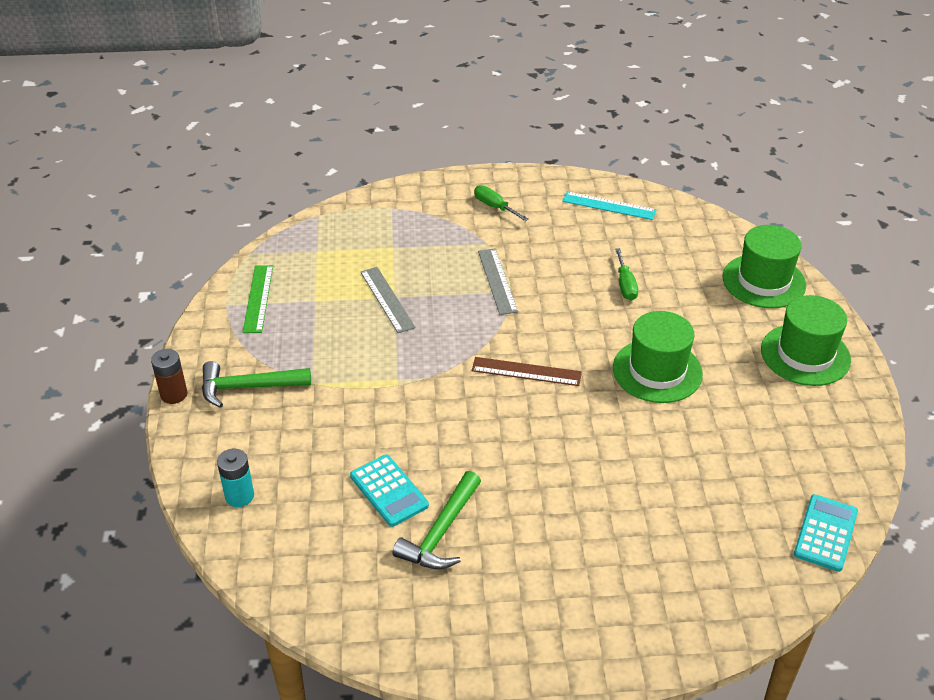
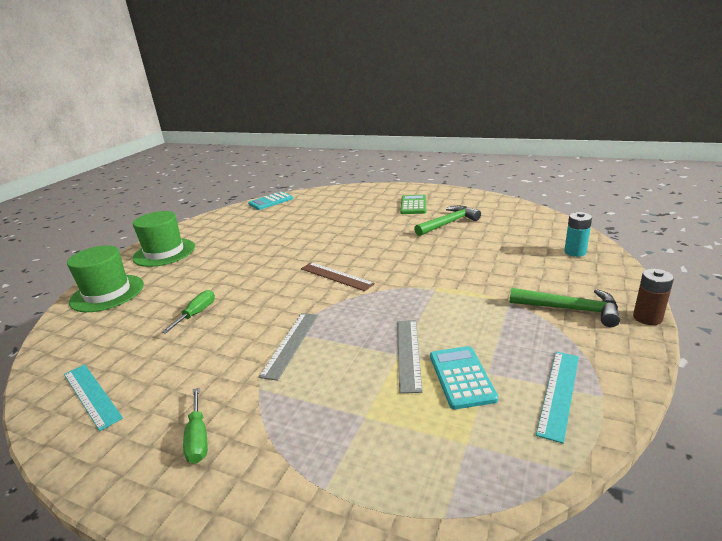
camera: 150 degrees left, 15 degrees down
(258, 298) = (558, 393): green ruler -> turquoise ruler
(389, 491) = (471, 240): turquoise calculator -> turquoise calculator (461, 377)
(534, 584) = (413, 205): none -> green calculator
(657, 371) = (255, 261): green hat -> none

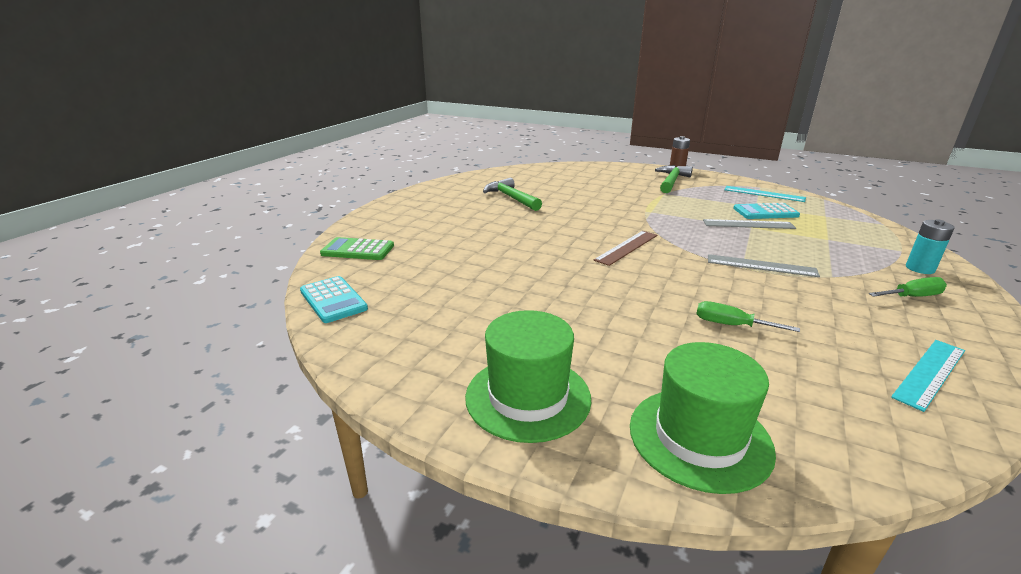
camera: 90 degrees left, 0 degrees up
(413, 205) = (448, 208): green calculator -> green calculator (358, 250)
(575, 252) = (587, 170): turquoise battery -> turquoise battery (920, 268)

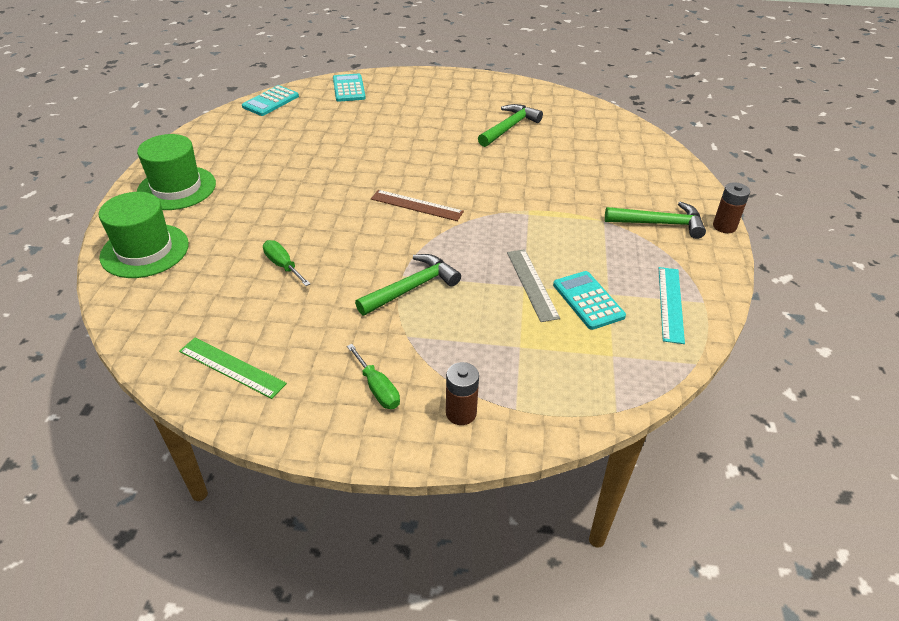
camera: 70 degrees right, 15 degrees up
(358, 250) = (348, 88): green calculator -> turquoise calculator
(731, 325) = (283, 265): green screwdriver -> green screwdriver turned 45 degrees counterclockwise
(761, 266) = (411, 288): grey ruler -> green hammer
(920, 268) = (461, 413): turquoise battery -> brown battery
(930, 373) = (231, 367): turquoise ruler -> green ruler

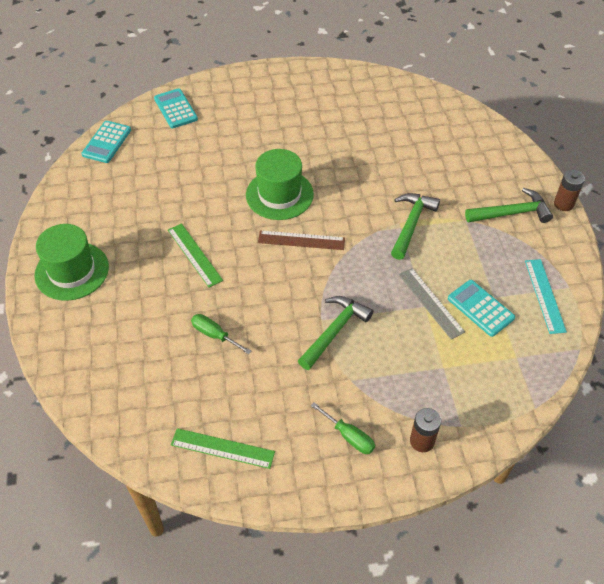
camera: 15 degrees left, 10 degrees up
(145, 250) = (82, 349): green hat -> green hat (279, 194)
(302, 197) = (194, 255): none -> green ruler
(509, 127) = (347, 128): green hammer -> green hammer (411, 224)

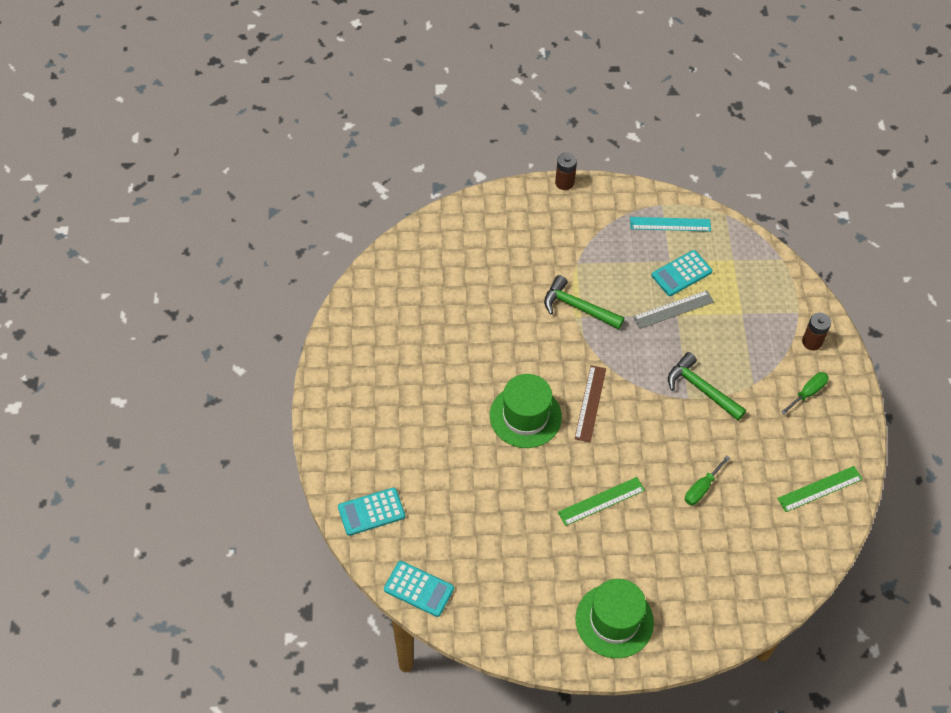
camera: 85 degrees left, 5 degrees up
(222, 448) = (820, 489): green ruler -> green ruler turned 45 degrees clockwise
(511, 213) = (572, 225): green hammer -> none

